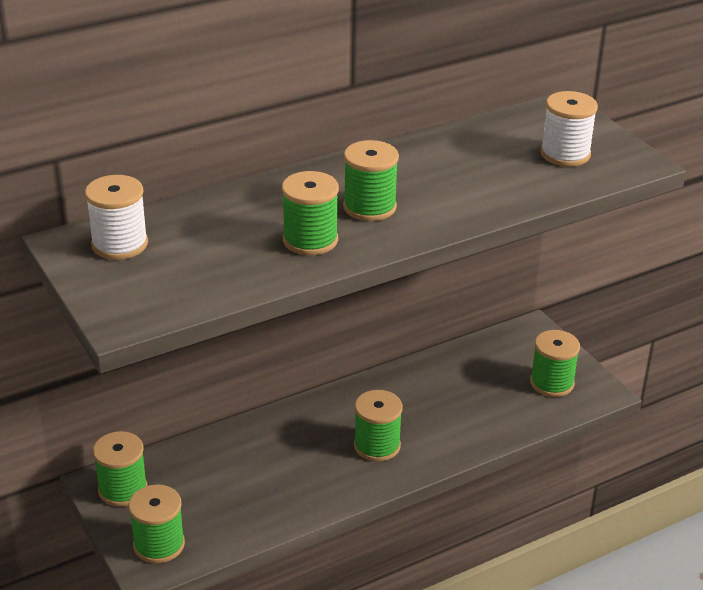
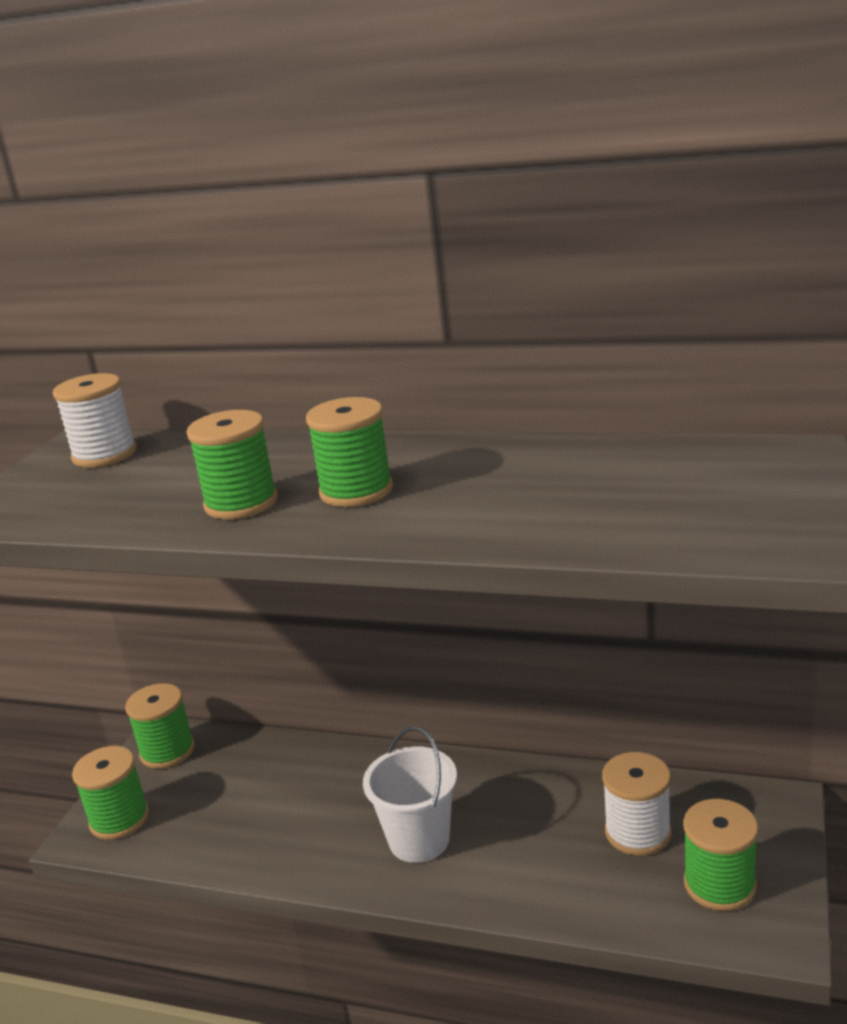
camera: 50 degrees right, 10 degrees down
(377, 445) = (419, 840): green spool -> white bucket
(565, 154) = (696, 505): white spool -> white spool (638, 832)

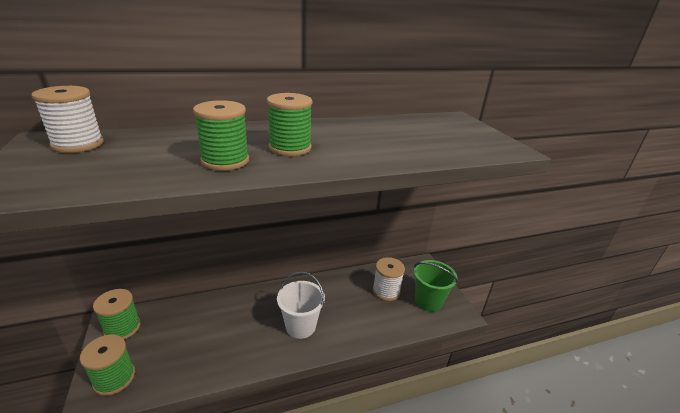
camera: 40 degrees left, 5 degrees up
(719, 884) = (428, 301): green spool -> green bucket

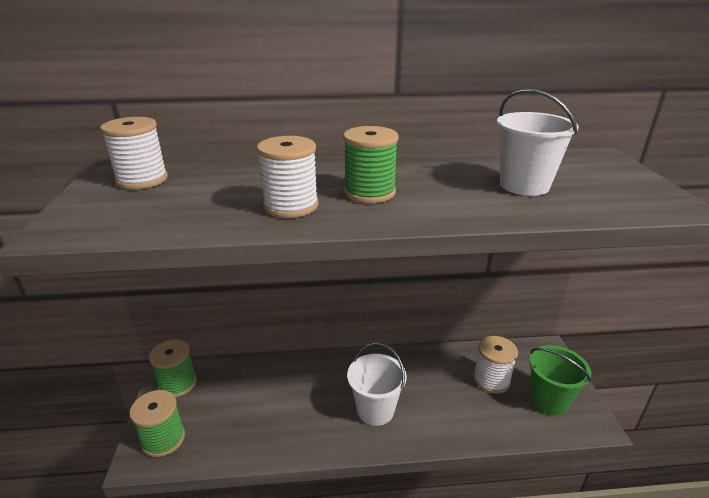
camera: 15 degrees right, 0 degrees up
(225, 161) = (291, 206): green spool -> white spool
(407, 139) = (524, 185): none -> white bucket

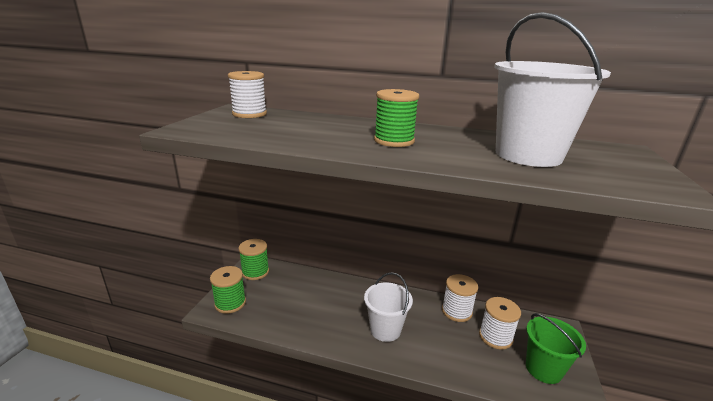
camera: 20 degrees right, 5 degrees down
(291, 206) = (330, 139): white spool -> white spool (456, 311)
(524, 185) = (528, 155): white bucket -> white bucket, size x1.51

